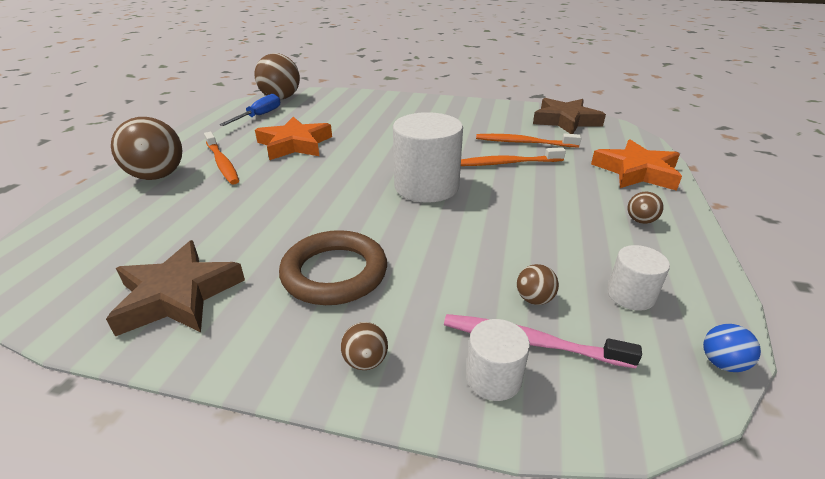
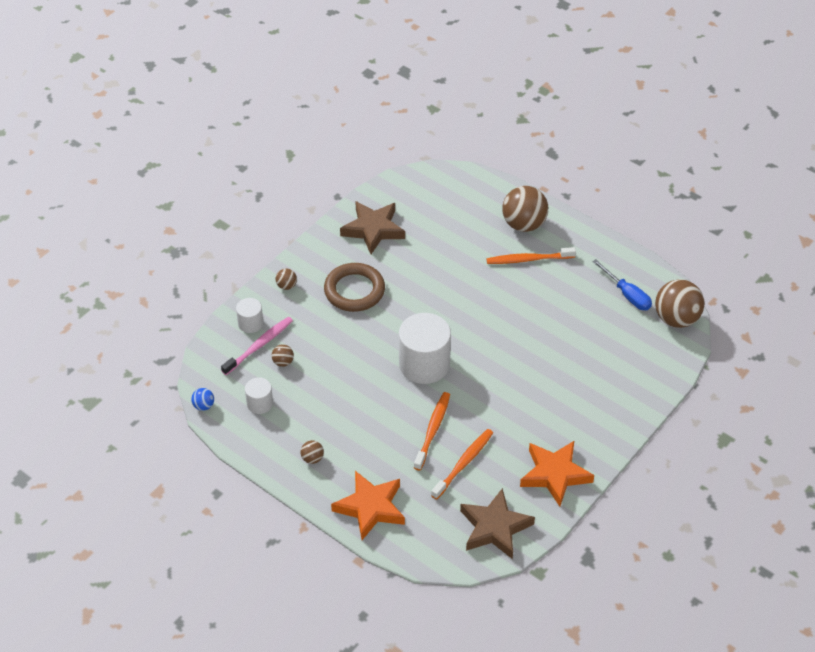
camera: 115 degrees right, 15 degrees up
(295, 144) = (543, 307): orange star -> orange star (555, 474)

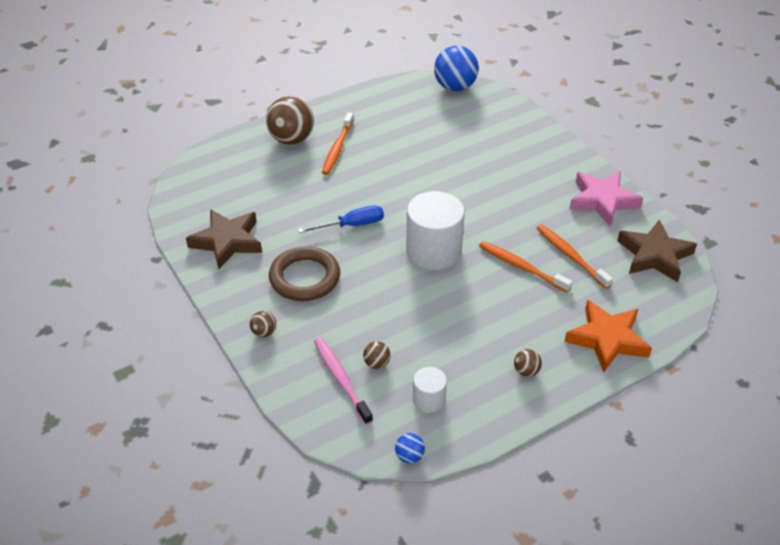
camera: 70 degrees left, 5 degrees down
(250, 323) = (302, 379): white cylinder -> none
(555, 474) = (602, 201): orange star -> pink star
(627, 294) = (413, 104): blue screwdriver -> blue screwdriver (352, 225)
(676, 319) = (455, 87): brown ball -> blue ball

